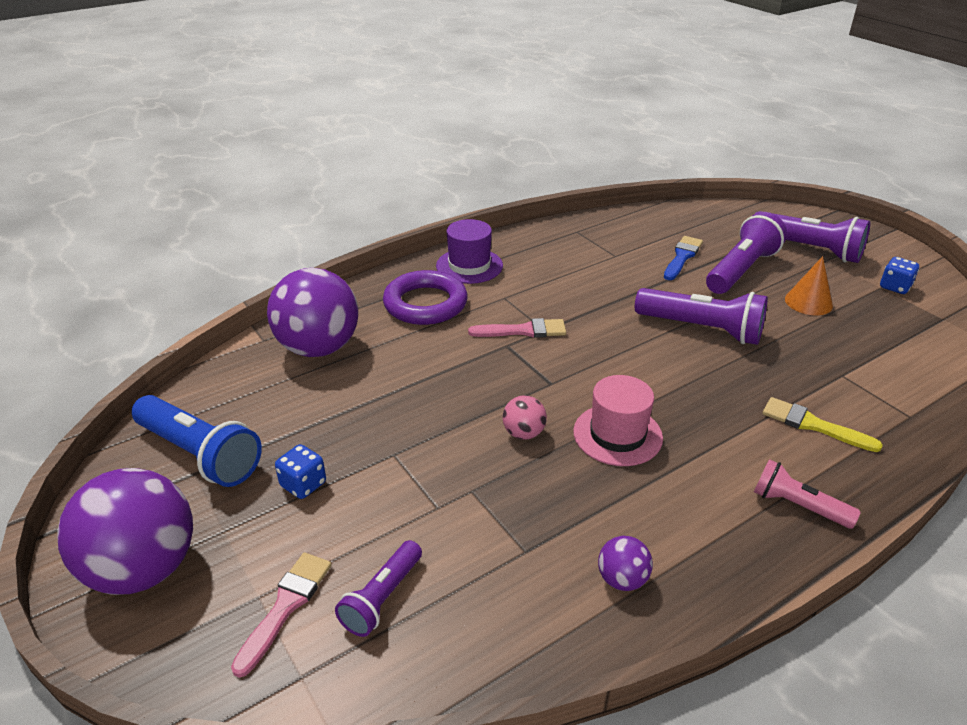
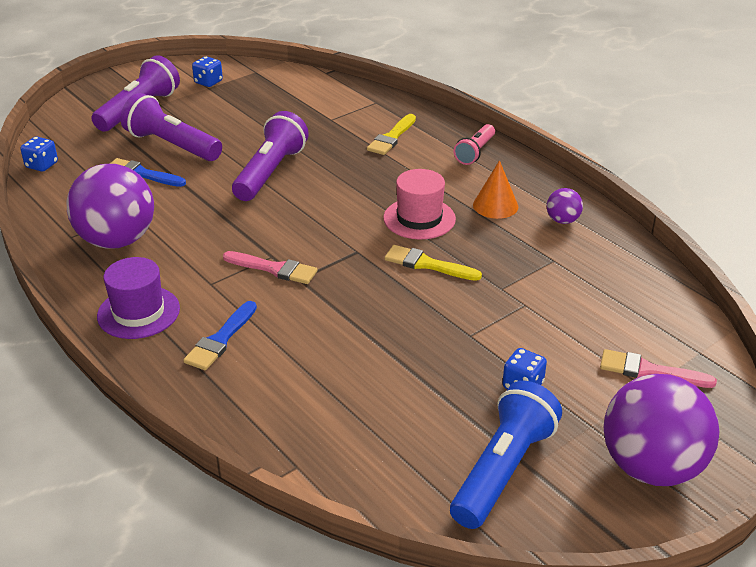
camera: 95 degrees left, 0 degrees up
(319, 348) = (311, 413): purple ball -> purple ball (117, 240)
(382, 598) = (621, 323): purple flashlight -> none
(425, 304) = (220, 339): purple ring -> blue brush
(523, 331) = (274, 269): pink brush -> pink brush turned 120 degrees clockwise
(523, 433) = (427, 264): pink ball -> yellow brush
(687, 211) = (42, 165): none -> blue dice
(808, 302) = (229, 120): orange cone -> orange cone (495, 205)

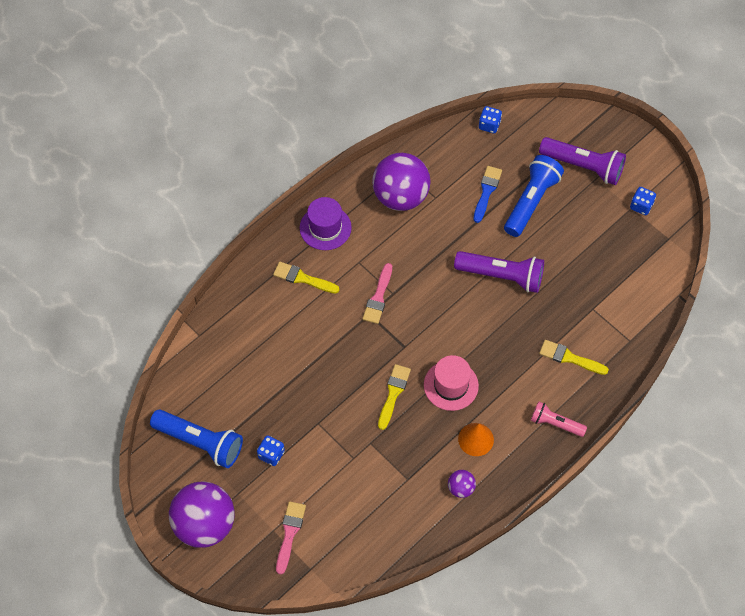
camera: 85 degrees right, 25 degrees up
(172, 145) = (531, 202): purple flashlight -> blue flashlight
(220, 339) = (302, 278): blue brush -> yellow brush

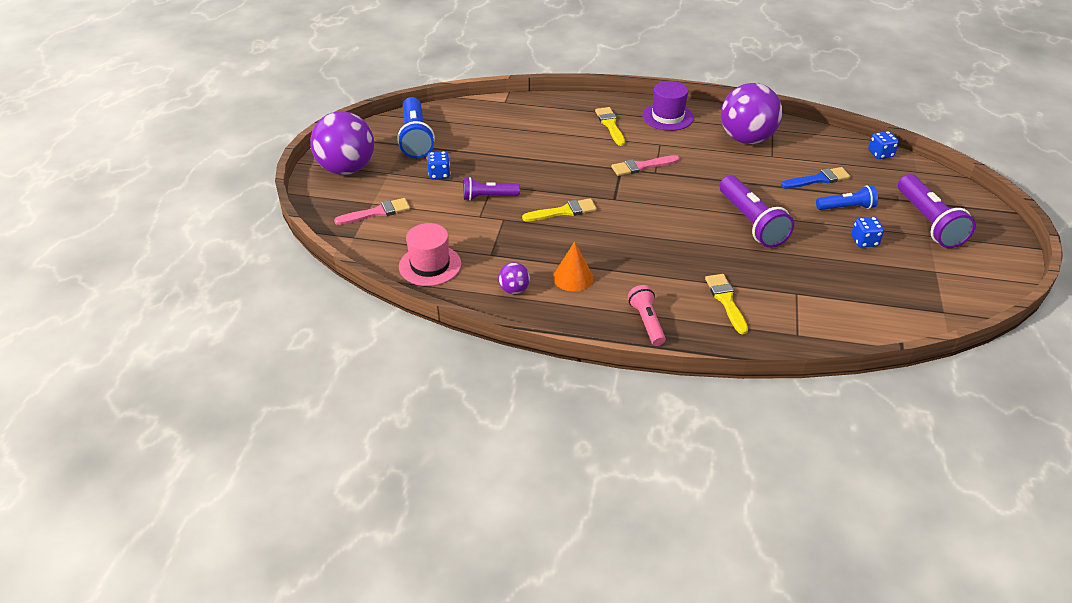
camera: 55 degrees right, 20 degrees down
(333, 436) = (488, 197): none -> purple flashlight
(451, 385) = (609, 240): pink hat -> pink hat (430, 265)
(531, 202) = (846, 207): blue flashlight -> blue flashlight, size x0.59
(641, 206) = (947, 277): blue dice -> blue dice (864, 241)

